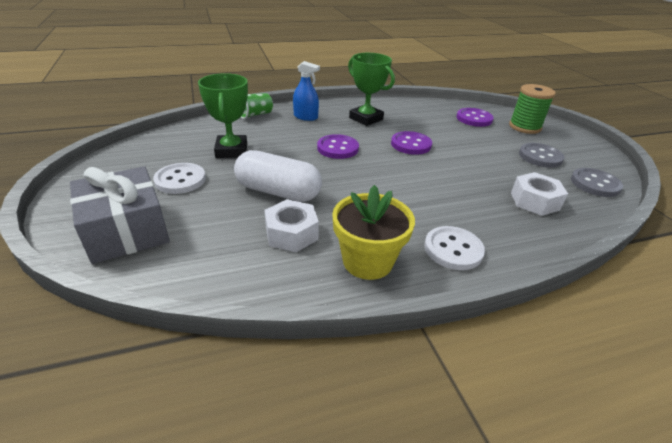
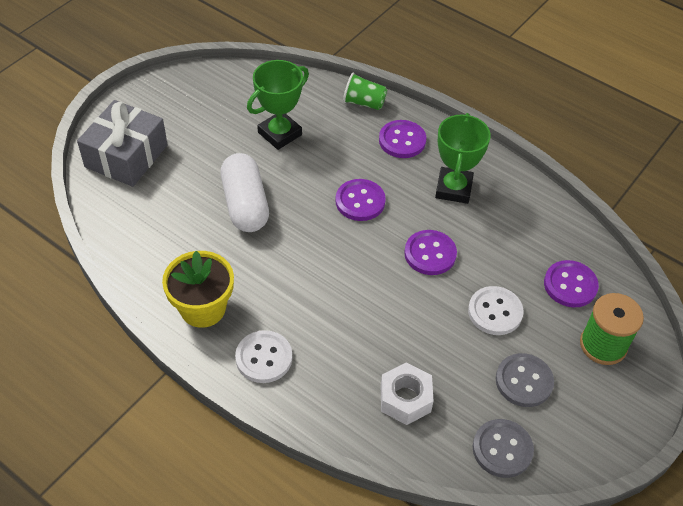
camera: 55 degrees right, 15 degrees up
(180, 180) = (206, 136): white button -> white button (495, 312)
(291, 233) = (198, 245): white nut -> none
(305, 117) = (402, 140): blue spray bottle -> purple button

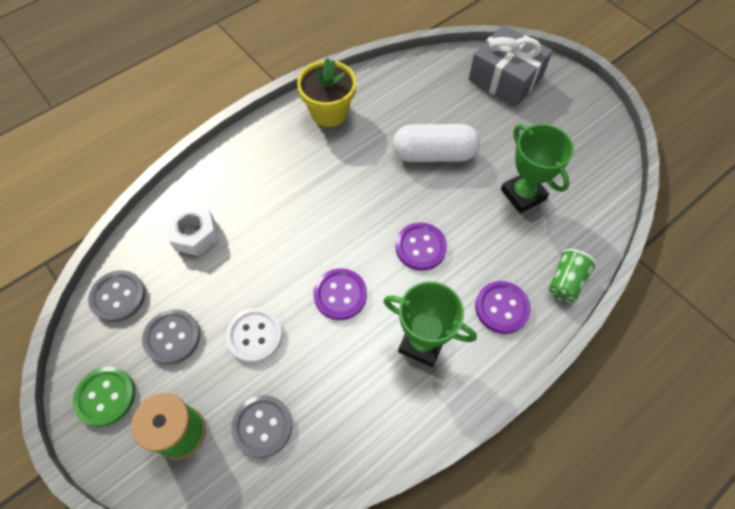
camera: 105 degrees right, 10 degrees up
(264, 358) = (270, 144): white button -> none
(570, 285) = (262, 426): purple button -> grey button
(602, 419) = (105, 397): none -> green button

